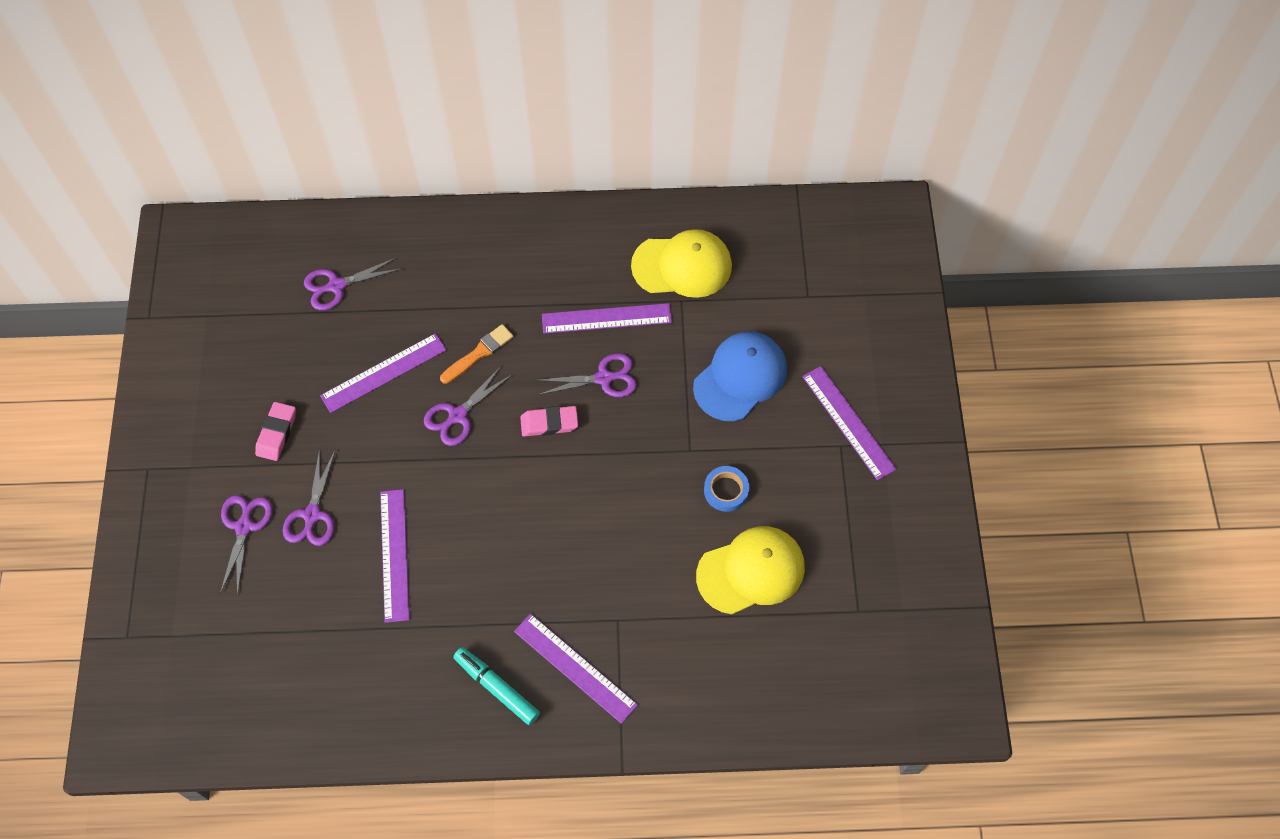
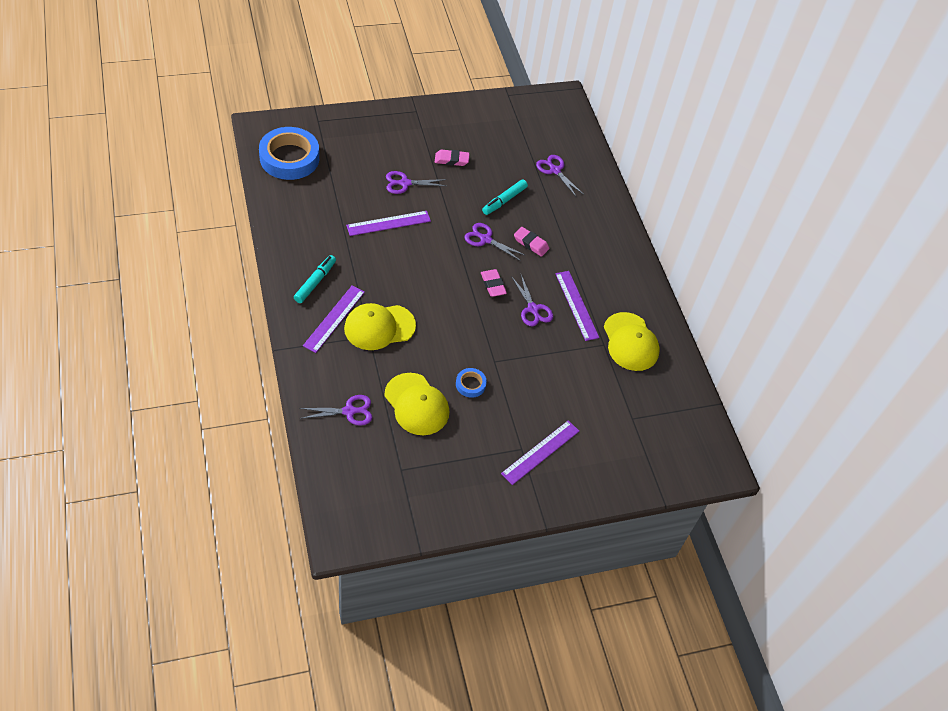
camera: 70 degrees right, 10 degrees down
(207, 697) = (289, 158): none -> blue tape
(244, 527) = (391, 156): purple scissors -> purple scissors (349, 411)
(383, 372) = (504, 200): purple ruler -> turquoise marker
(479, 353) = (531, 243): orange brush -> pink eraser
(603, 602) = (379, 327): none -> yellow cap
(740, 377) = (556, 384): blue cap -> none

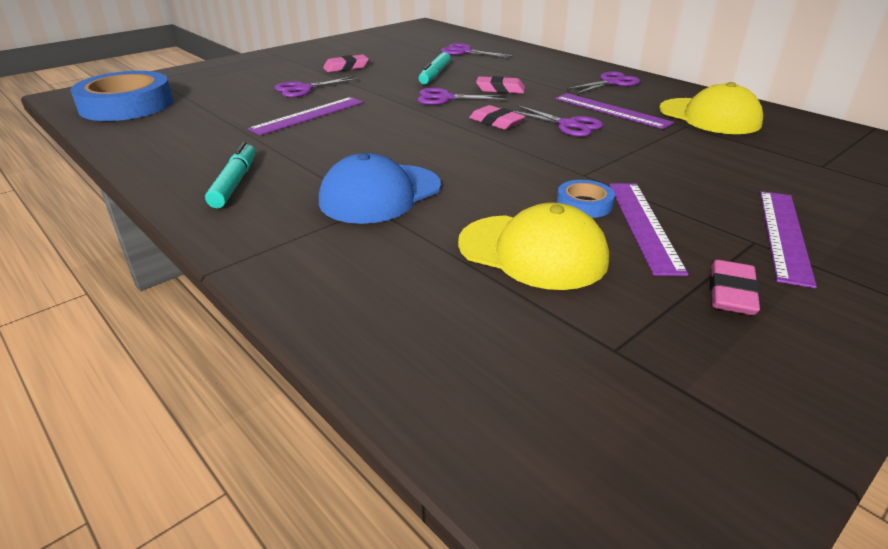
camera: 20 degrees left, 20 degrees down
(334, 318) = (296, 207): purple ruler -> purple ruler (644, 225)
(349, 411) = (423, 304): purple scissors -> purple scissors (611, 82)
(379, 327) = (380, 194): yellow cap -> blue cap
(474, 469) = (731, 293): none -> pink eraser

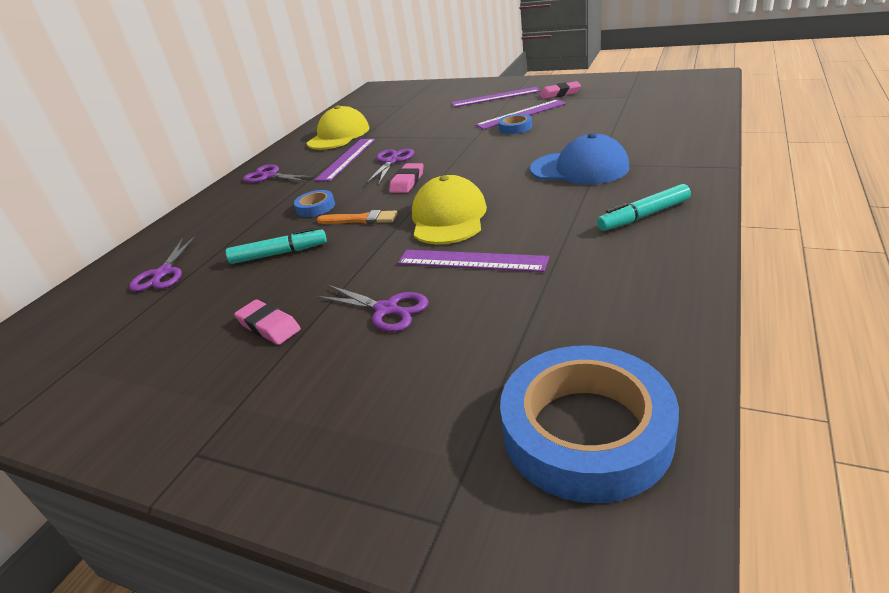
camera: 110 degrees left, 0 degrees up
(445, 98) = (360, 219): purple scissors -> orange brush
(500, 89) = (315, 207): pink eraser -> blue tape
(533, 252) = (582, 122): yellow cap -> yellow cap (448, 217)

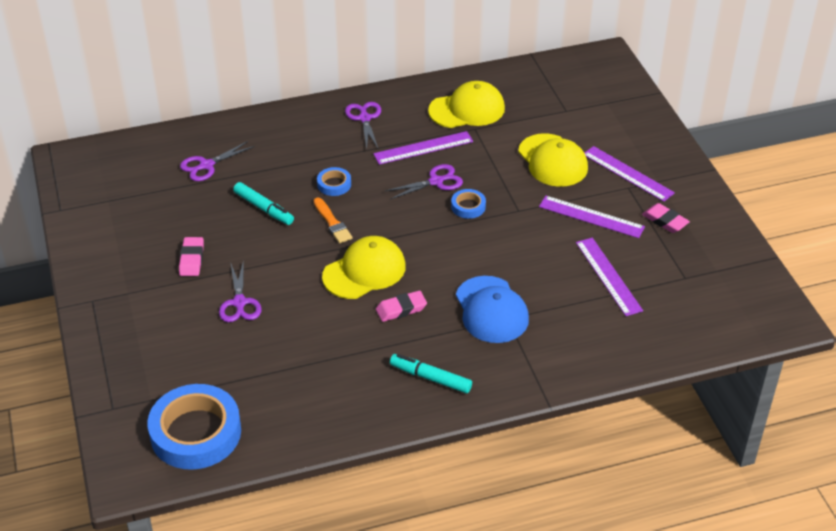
camera: 45 degrees right, 10 degrees up
(407, 182) = (405, 214): pink eraser -> pink eraser (401, 309)
(443, 117) = (552, 161): none -> yellow cap
(471, 261) = (315, 314): purple ruler -> purple ruler (608, 276)
(515, 127) = (556, 228): blue tape -> blue tape (468, 206)

